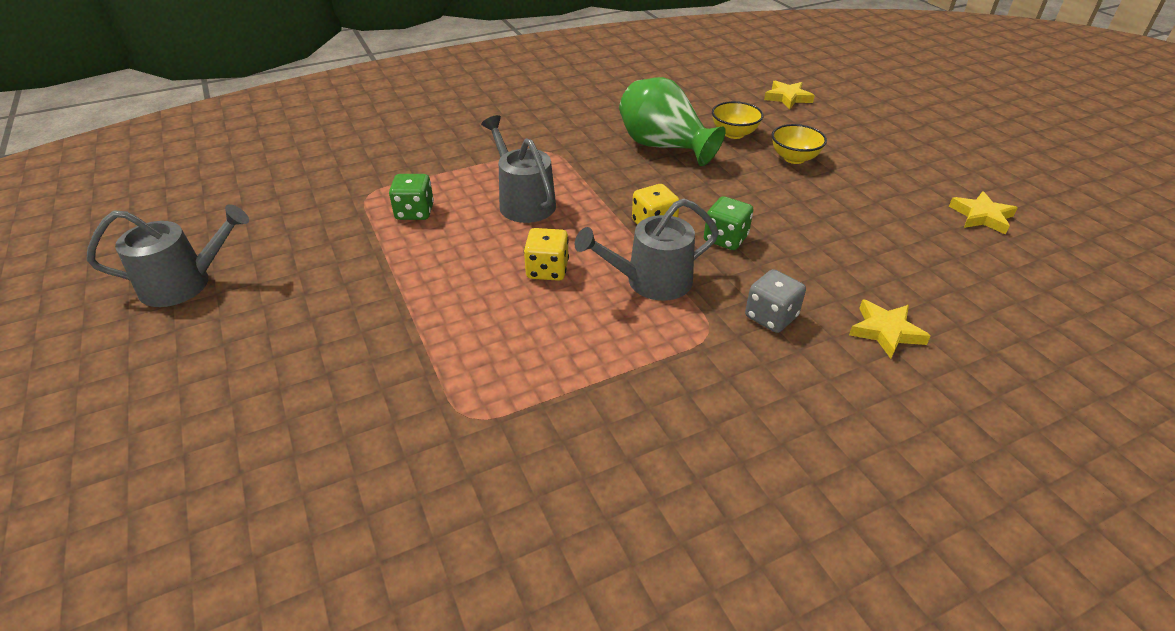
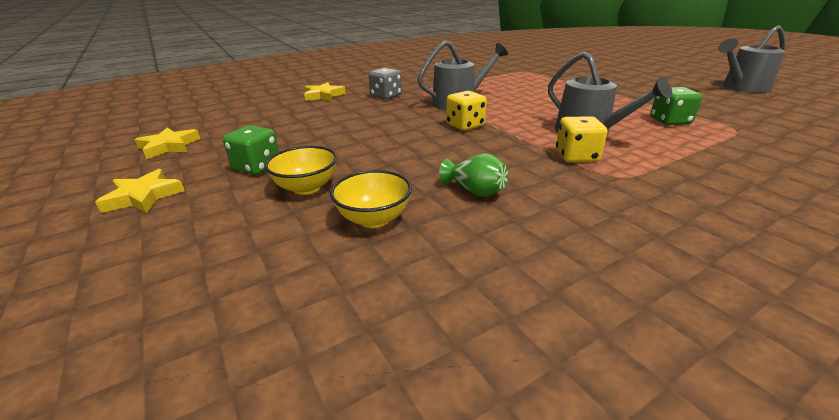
camera: 175 degrees right, 10 degrees down
(547, 270) = (529, 103): yellow dice -> yellow dice (576, 156)
(664, 147) = (475, 191): green vase -> green vase, size x0.47
(725, 239) = (407, 122): green dice -> green dice (257, 167)
(787, 98) = (221, 326): yellow star -> yellow star (143, 196)

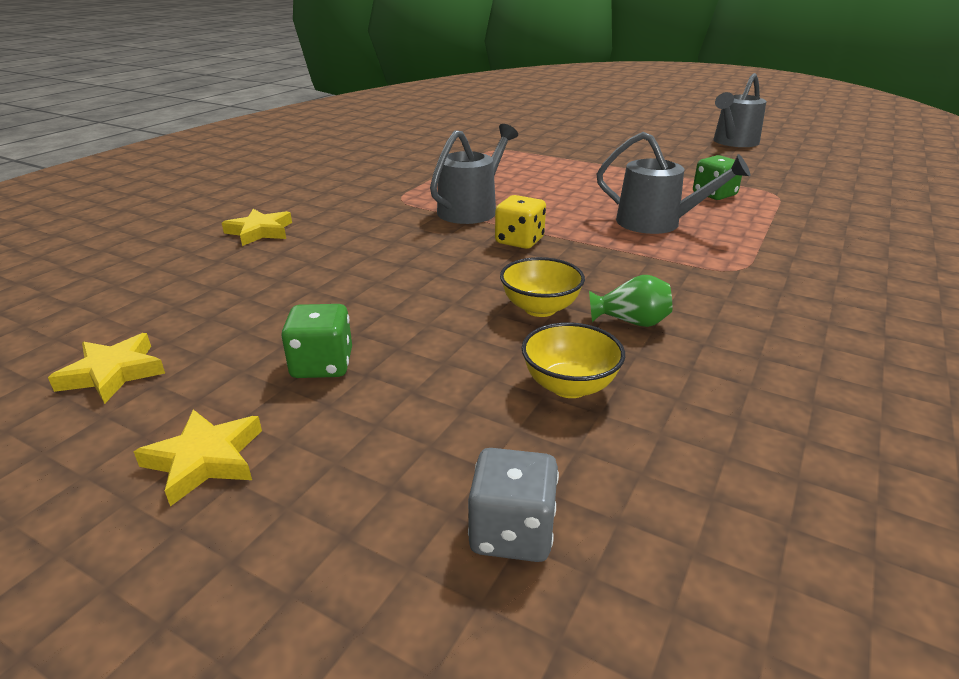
camera: 30 degrees left, 0 degrees up
(306, 187) = (436, 373): yellow bowl -> yellow bowl (540, 308)
(386, 96) = (360, 216): grey dice -> grey dice (512, 532)
(576, 156) = (678, 255): yellow dice -> none

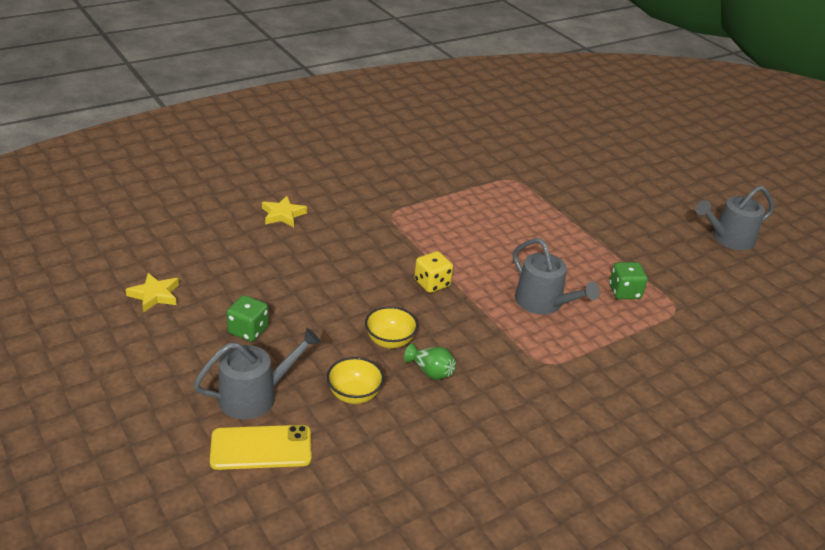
camera: 25 degrees right, 5 degrees up
(205, 460) = (167, 360): yellow star -> none
(471, 209) = (429, 242): grey watering can -> grey watering can (254, 396)
(512, 532) = (261, 448): grey dice -> yellow phone

